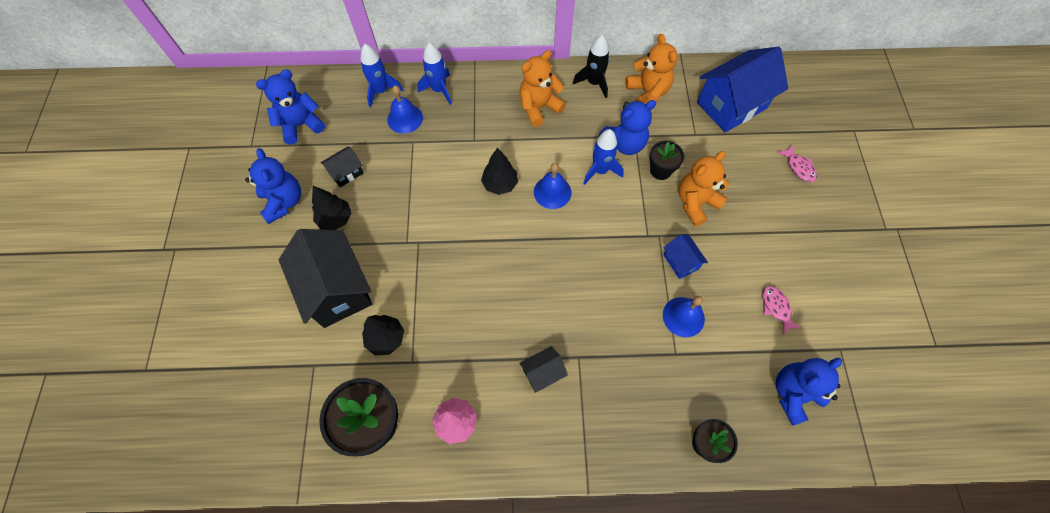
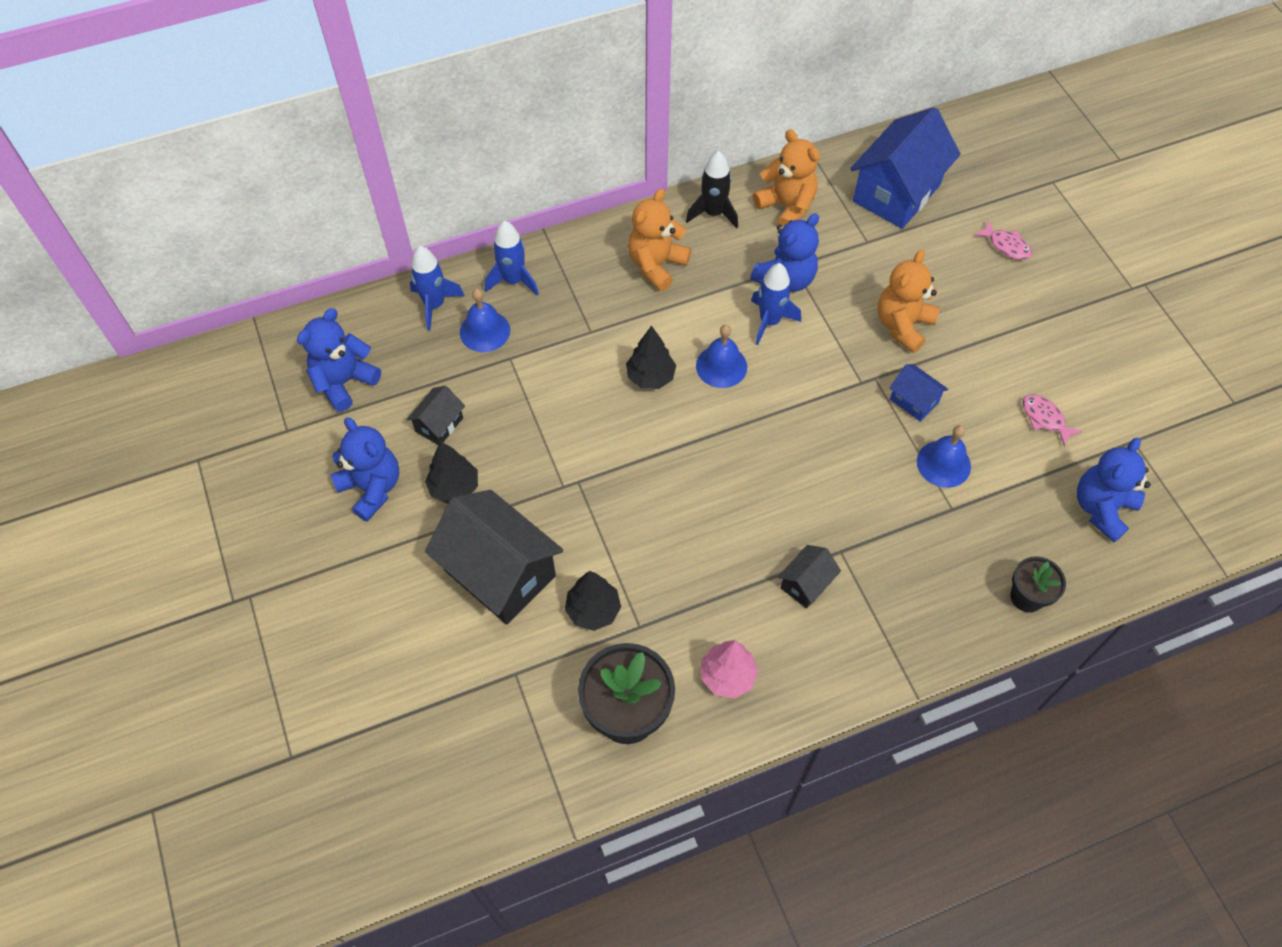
camera: 20 degrees left, 5 degrees down
(660, 170) = (844, 299): black flower pot -> none

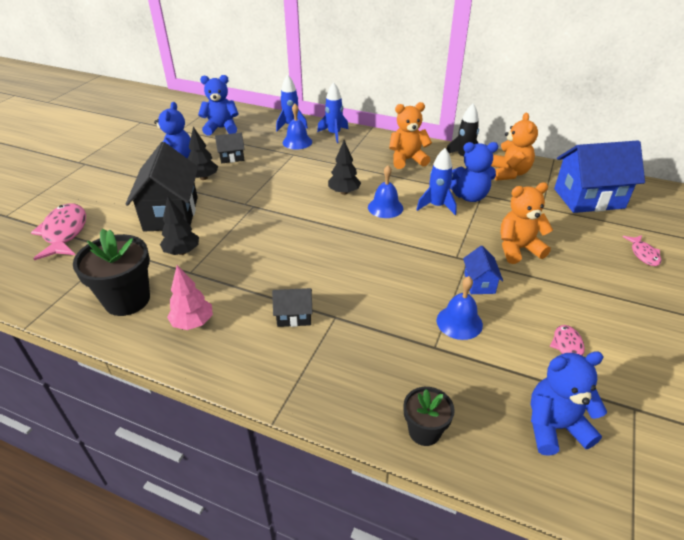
camera: 45 degrees right, 20 degrees down
(415, 708) = (64, 232): none -> pink fish

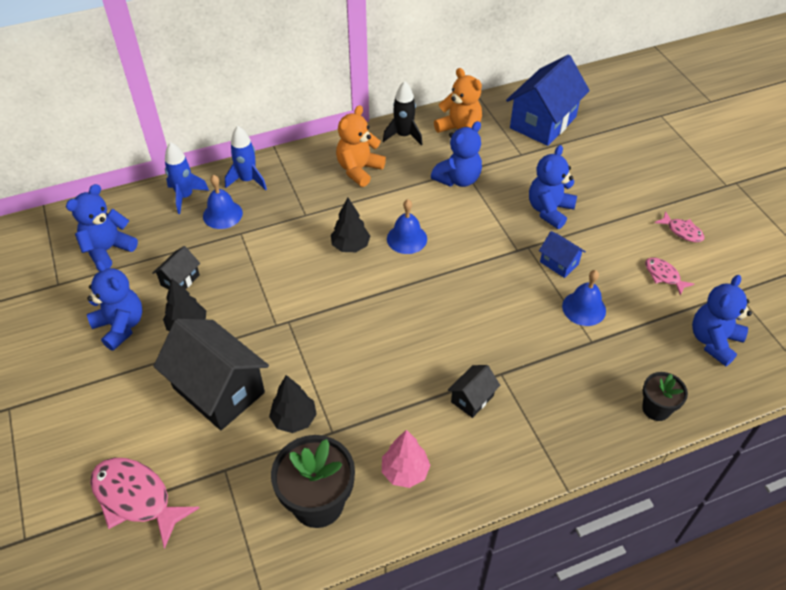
camera: 45 degrees left, 10 degrees up
(437, 206) = (445, 208): blue rocket -> none
(518, 249) = (549, 210): orange teddy bear -> blue teddy bear
(643, 254) = (627, 157): pink fish -> pink fish (682, 231)

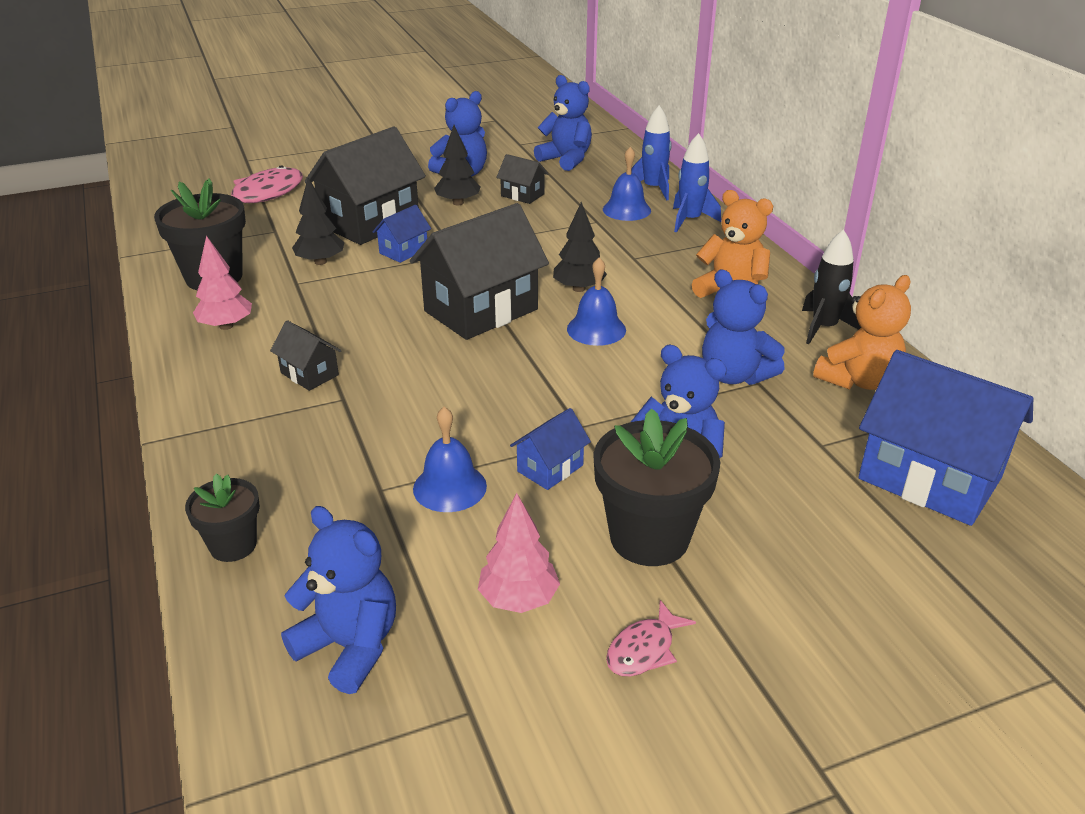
camera: 90 degrees right, 15 degrees down
(280, 359) = (403, 251): none -> blue house
(381, 301) = (481, 310): none -> black house
(608, 225) = (649, 538): none -> black flower pot
(663, 276) = (518, 599): pink fish -> pink tree

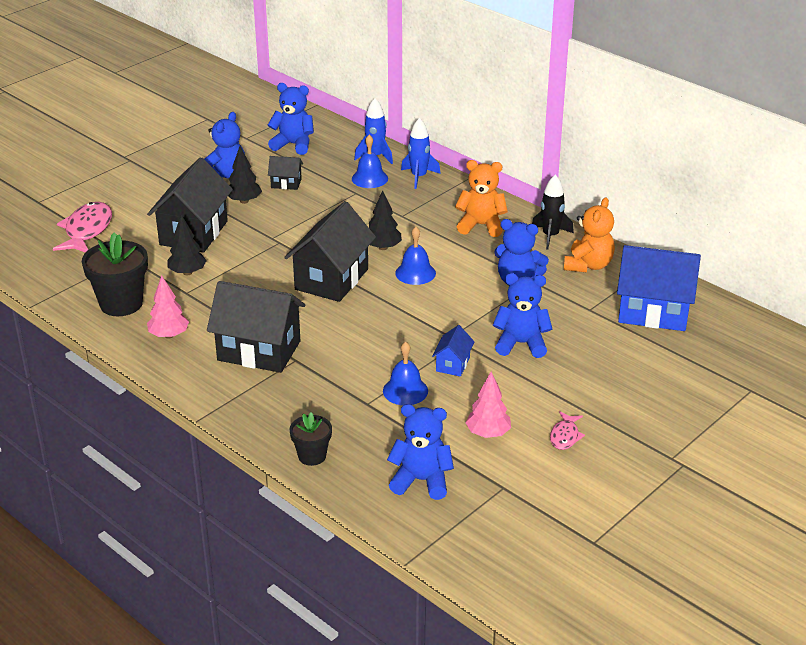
camera: 25 degrees left, 0 degrees up
(309, 374) = (259, 351): black house -> black house, size x2.12
(403, 251) = (239, 249): blue house -> none
(649, 538) = (532, 384): black flower pot -> none

